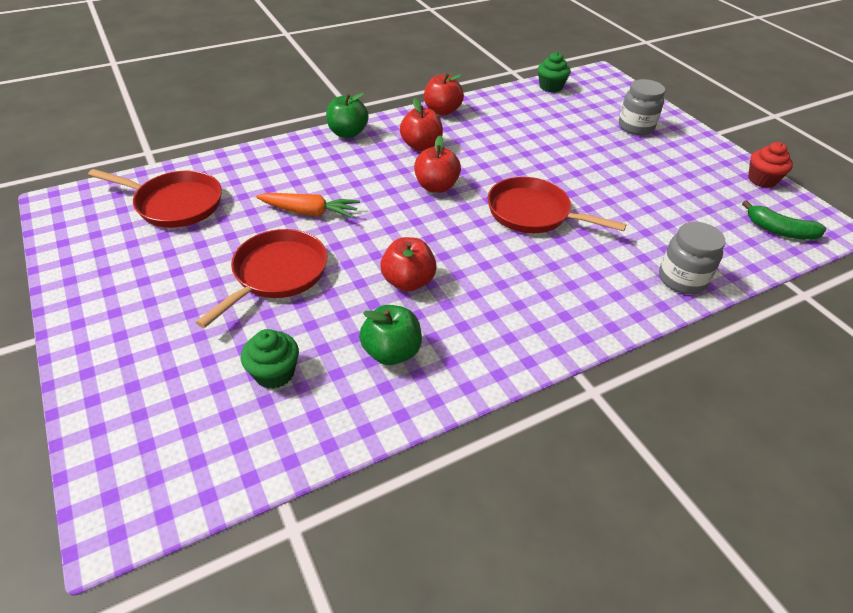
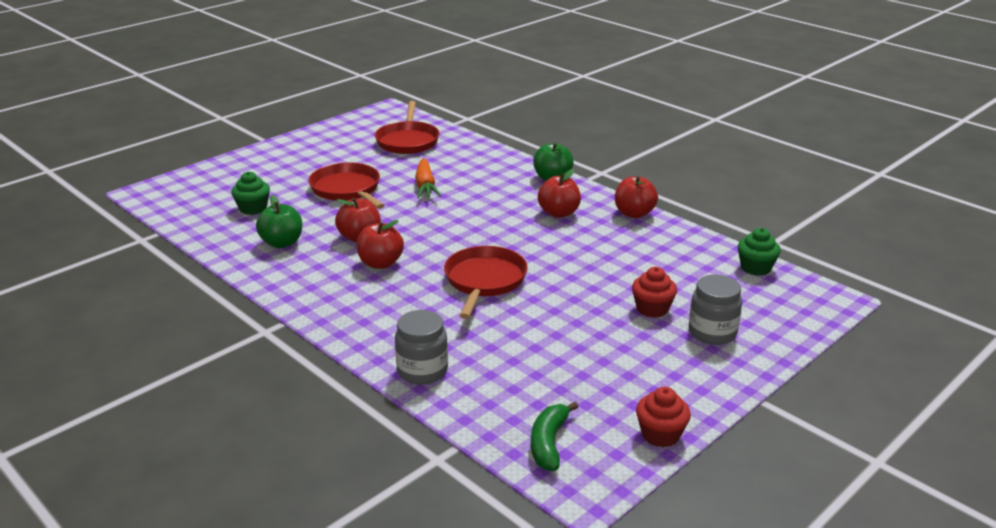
camera: 75 degrees right, 15 degrees down
(277, 274) = (347, 189): red pan -> red pan turned 135 degrees counterclockwise
(436, 186) = (496, 230): red apple -> red apple (380, 263)
(599, 142) = (652, 309): none -> red cupcake

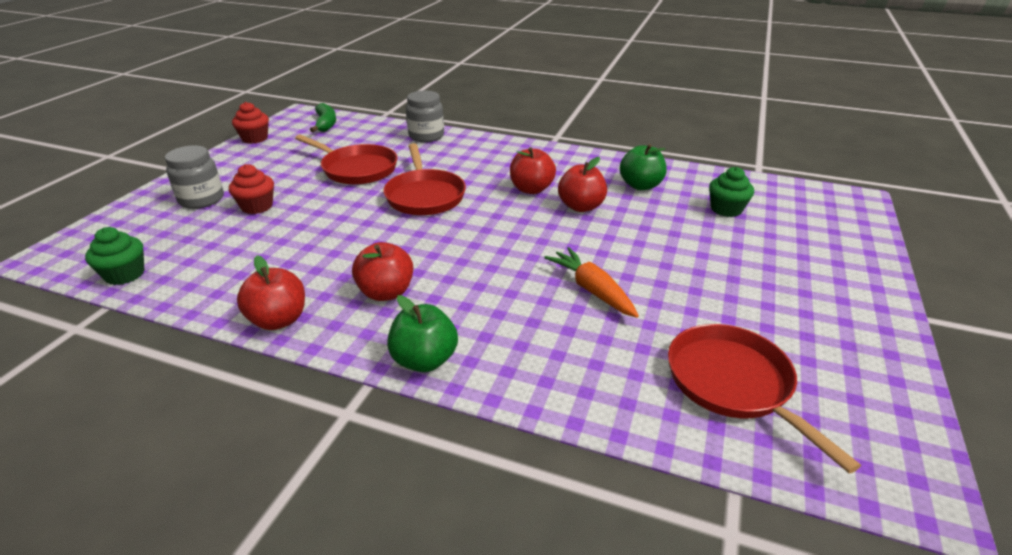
camera: 155 degrees right, 5 degrees up
(347, 189) = (674, 257): red pan -> red pan (356, 169)

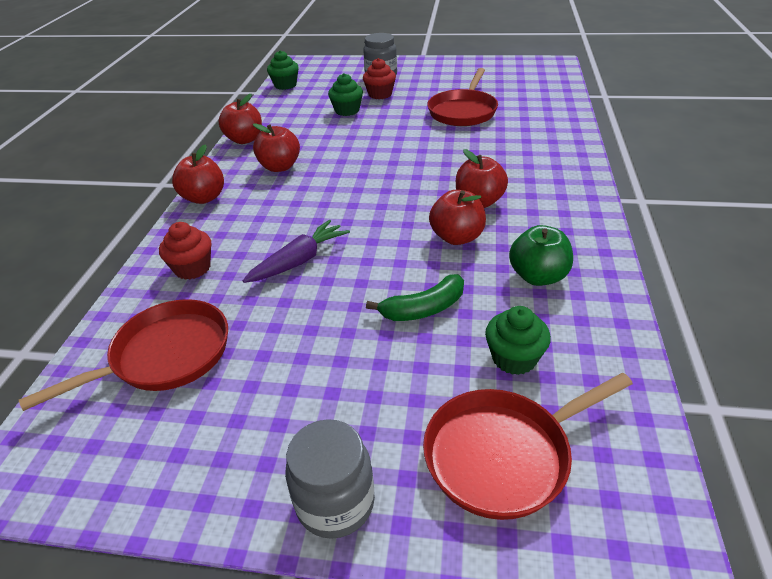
camera: 80 degrees right, 5 degrees up
(255, 138) = (489, 62): red cupcake -> red cupcake (192, 268)
(277, 232) = (347, 111): none -> green cupcake
(326, 124) = (543, 77): green banana -> green banana (424, 309)
(424, 196) = (432, 150): red pan -> red pan (503, 454)
(424, 360) = (204, 198): green apple -> red apple
(426, 136) = (559, 125): grey jar -> grey jar (335, 502)
(592, 290) = (299, 261): orange carrot -> purple carrot

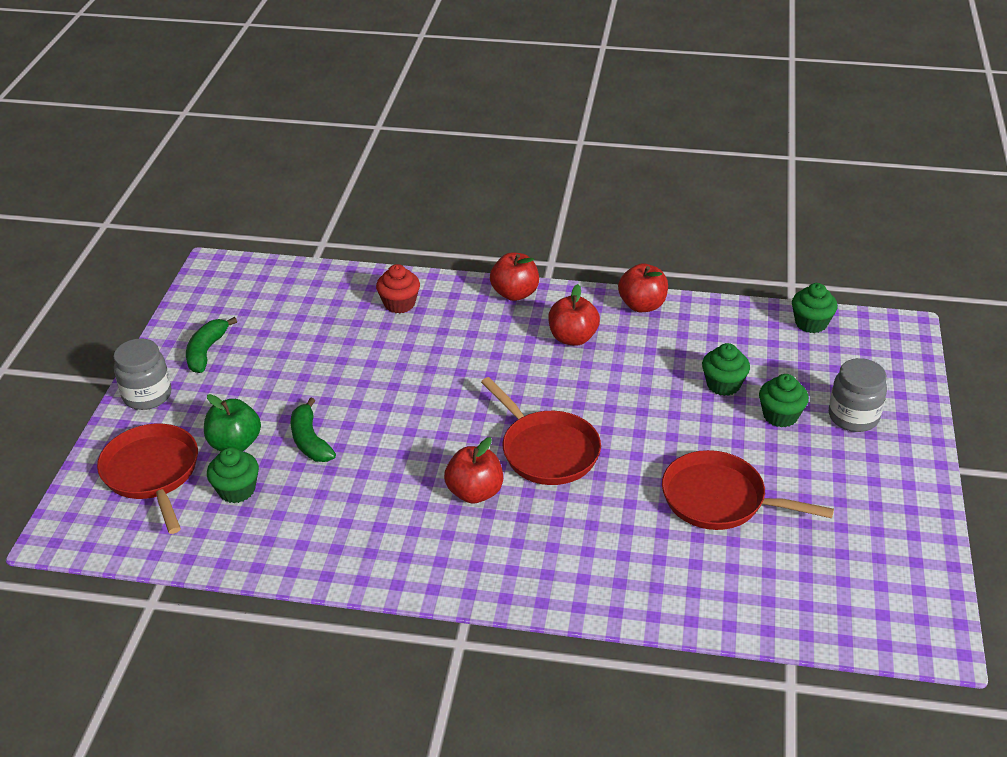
camera: 90 degrees right, 0 degrees up
(165, 356) = (296, 307): red pan -> red pan (546, 450)
(239, 443) = (206, 351): none -> green banana
(299, 261) = (395, 364): purple carrot -> none
(380, 94) = (780, 415): red cupcake -> green cupcake
(457, 237) = (410, 469): red apple -> none
(538, 276) = (334, 521): green apple -> green apple (235, 444)

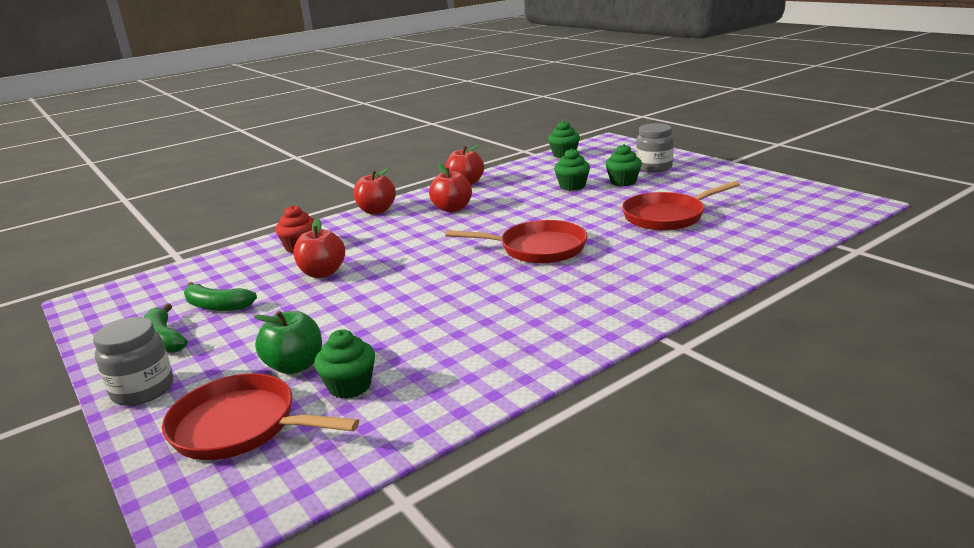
camera: 45 degrees left, 15 degrees down
(310, 441) = (361, 330): green banana -> green banana (217, 306)
(475, 492) = (535, 285): red apple -> red apple (323, 273)

